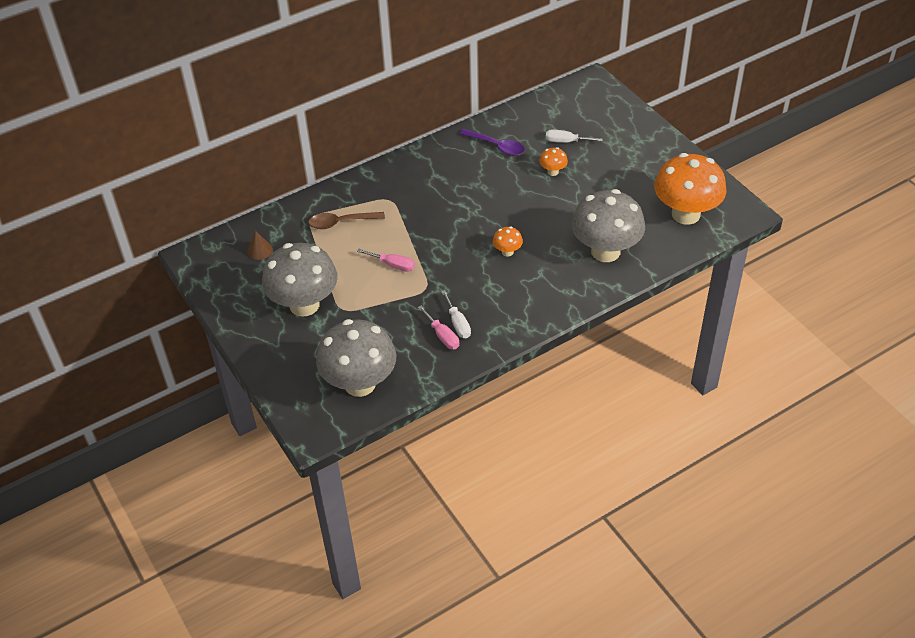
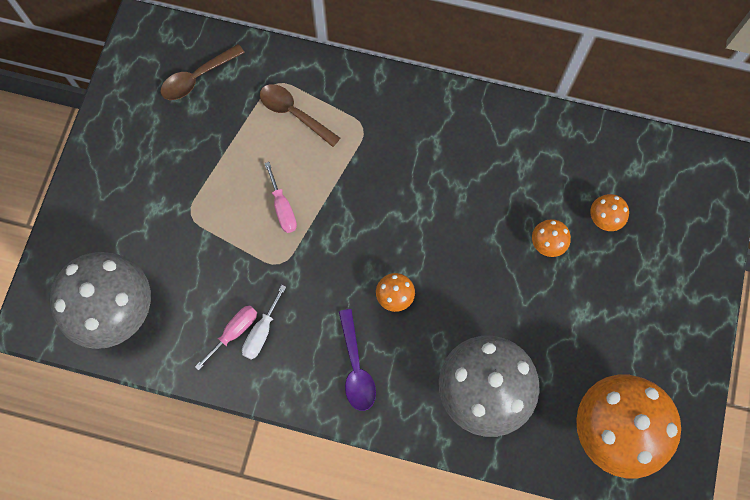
camera: 45 degrees right, 25 degrees up
(259, 250) = (197, 78): brown cone -> brown spoon
(304, 305) = (167, 177): grey mushroom -> none
(442, 336) = (234, 332): pink screwdriver -> pink screwdriver turned 150 degrees counterclockwise
(497, 146) = (531, 159): purple spoon -> purple spoon (356, 367)
(566, 141) = (604, 219): white screwdriver -> orange mushroom

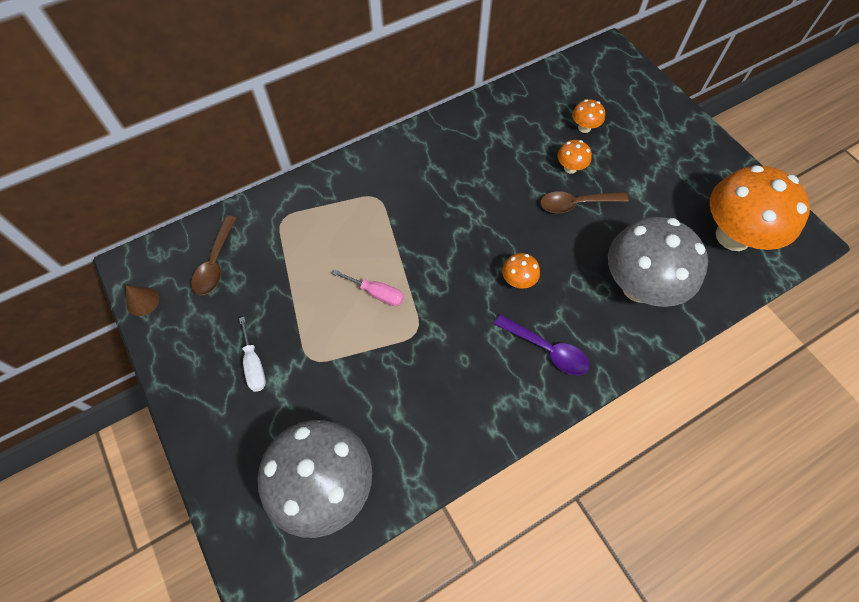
camera: 45 degrees left, 10 degrees down
(124, 65) = (142, 301): none -> brown cone
(234, 332) = (436, 409): pink screwdriver -> none
(261, 332) = (456, 390): white screwdriver -> white screwdriver (254, 365)
(294, 113) = (317, 227): brown spoon -> brown spoon (576, 204)

